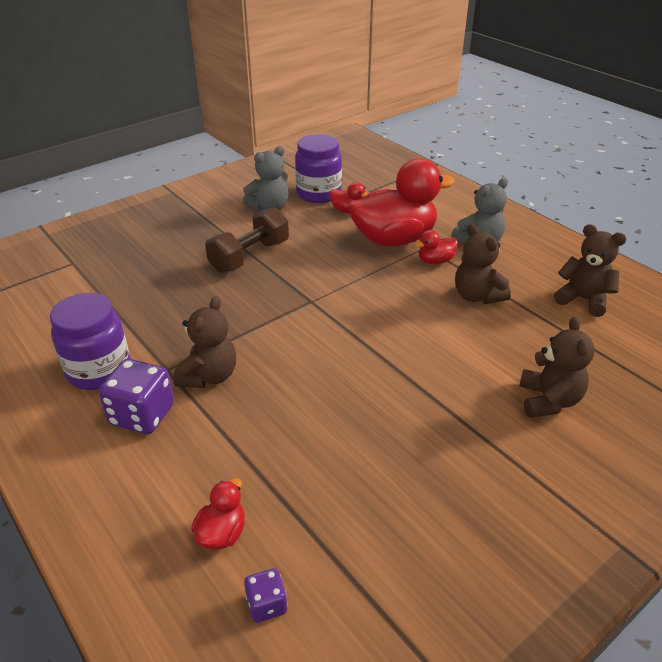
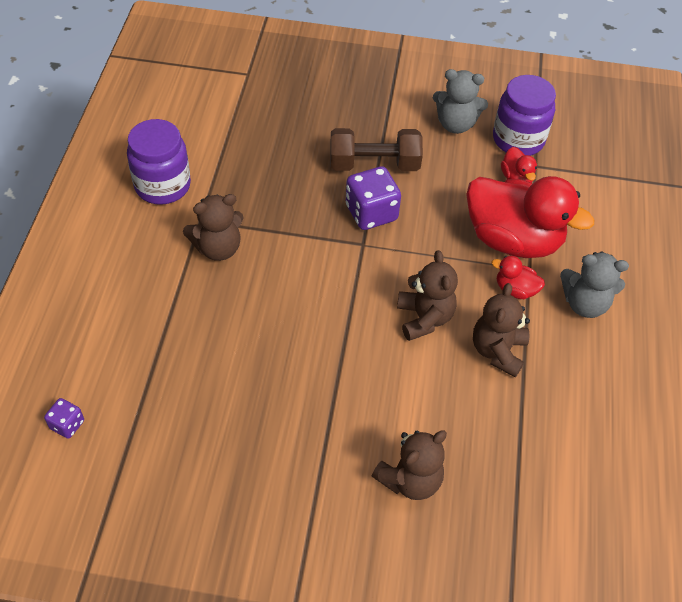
camera: 45 degrees right, 15 degrees up
(142, 415) = (148, 242): purple dice -> purple dice (371, 213)
(222, 533) = (96, 362): red duck -> none
(583, 299) = (585, 435): brown teddy bear -> brown teddy bear (424, 318)

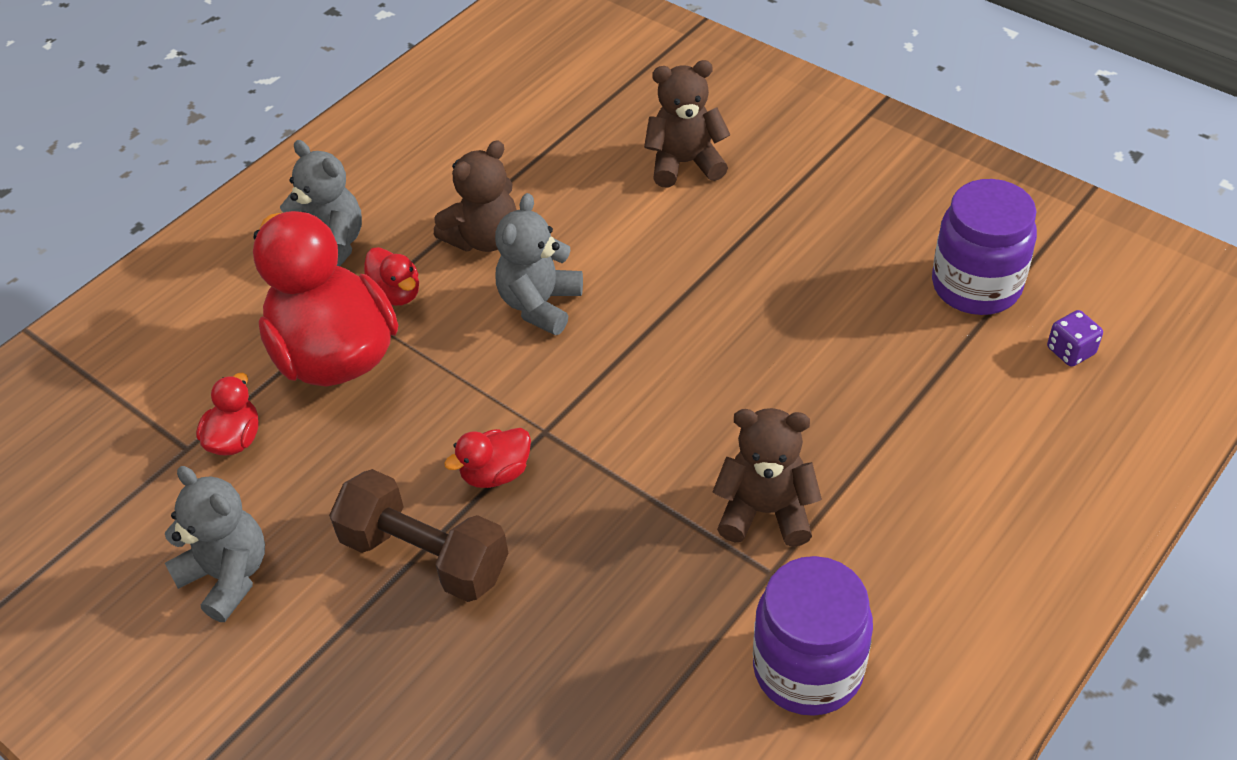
camera: 145 degrees left, 5 degrees down
(371, 213) = (495, 473): purple dice -> red duck
(424, 318) = (540, 304): brown teddy bear -> grey teddy bear
(518, 139) = (162, 502): purple jar -> purple jar (976, 286)

